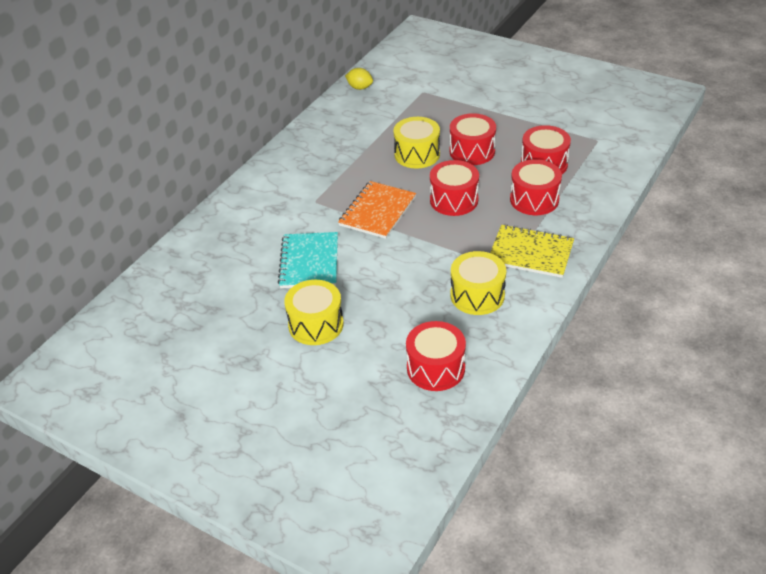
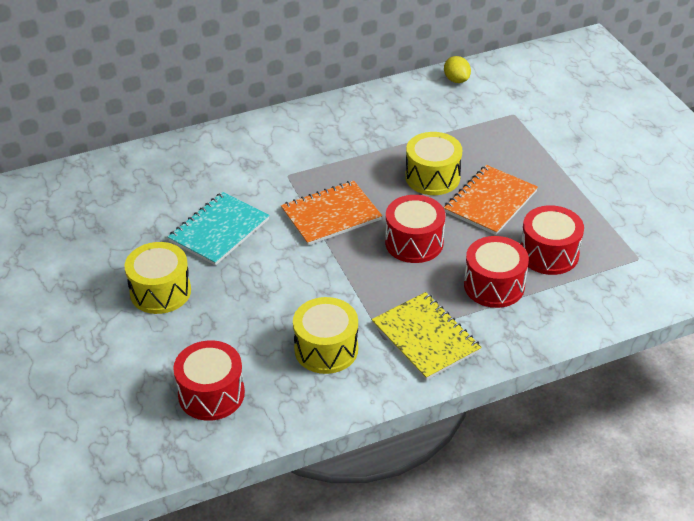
camera: 35 degrees right, 0 degrees up
(472, 151) = (490, 202): red drum -> orange notebook

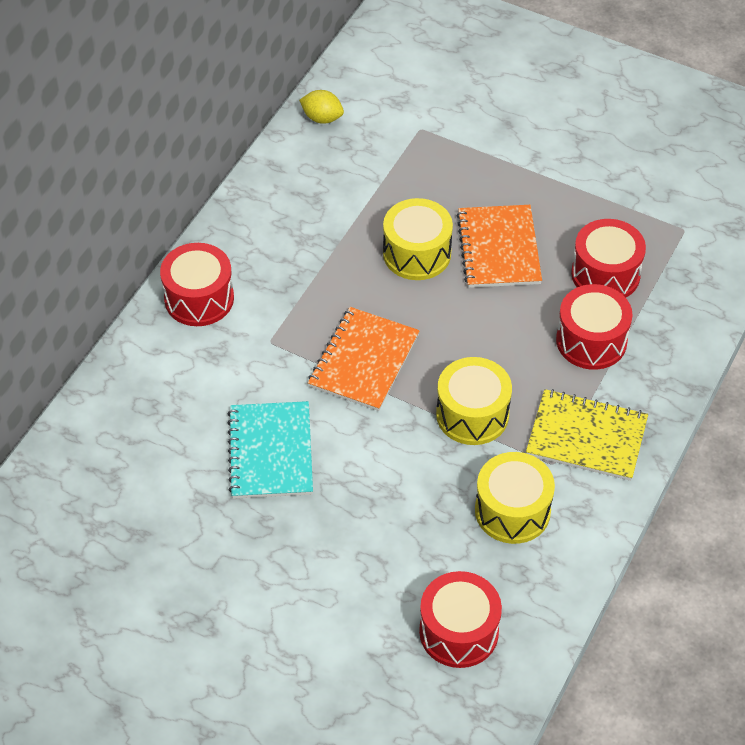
camera: 40 degrees left, 10 degrees up
(160, 291) = (288, 560): yellow drum -> yellow drum (472, 414)
(414, 242) = (474, 341): red drum -> red drum (199, 298)

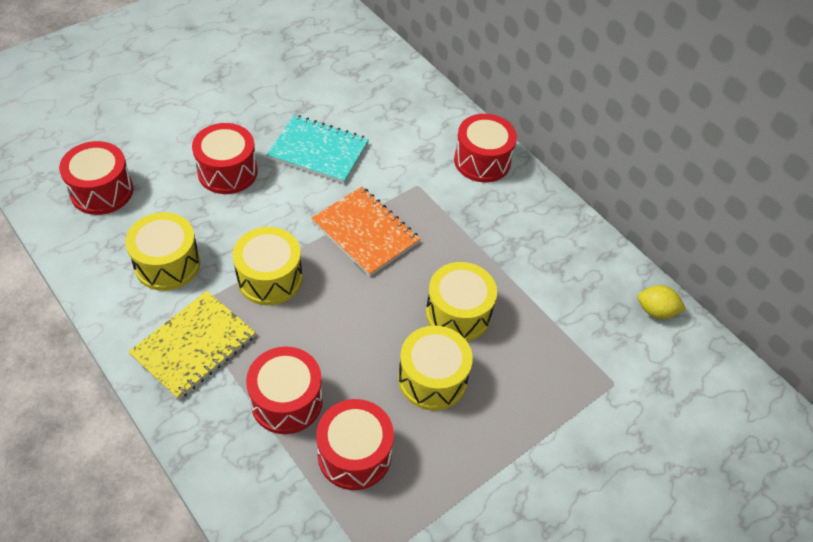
camera: 110 degrees right, 0 degrees up
(322, 118) = (656, 311): yellow lemon -> yellow lemon turned 60 degrees clockwise
(355, 524) = (227, 171): none -> red drum
(499, 248) = (432, 379): orange notebook -> yellow drum

